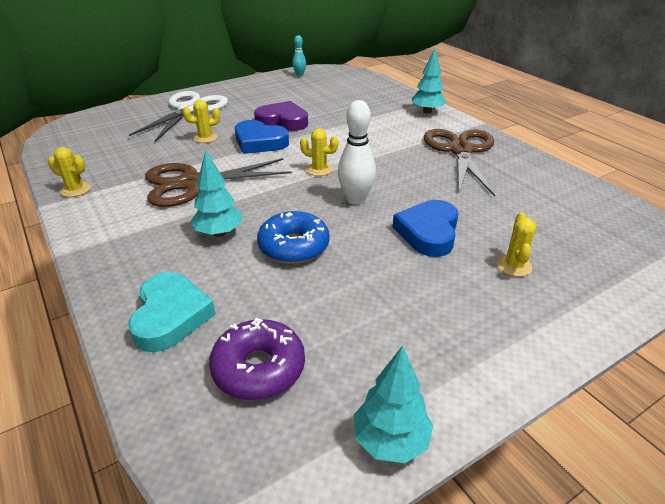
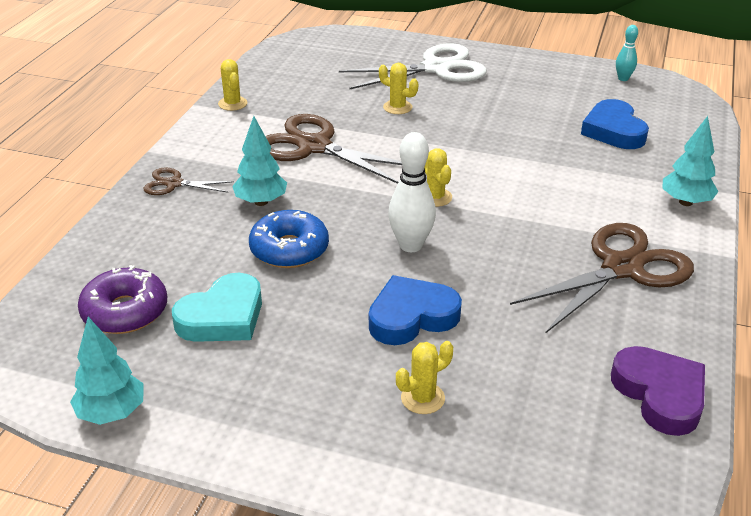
camera: 50 degrees right, 0 degrees up
(126, 262) = (174, 184): none -> brown scissors
(170, 316) = (138, 240): turquoise heart -> turquoise heart (223, 317)
(259, 142) = (435, 138): blue heart -> blue heart (613, 131)
(283, 121) = (498, 127): purple heart -> purple heart (660, 394)

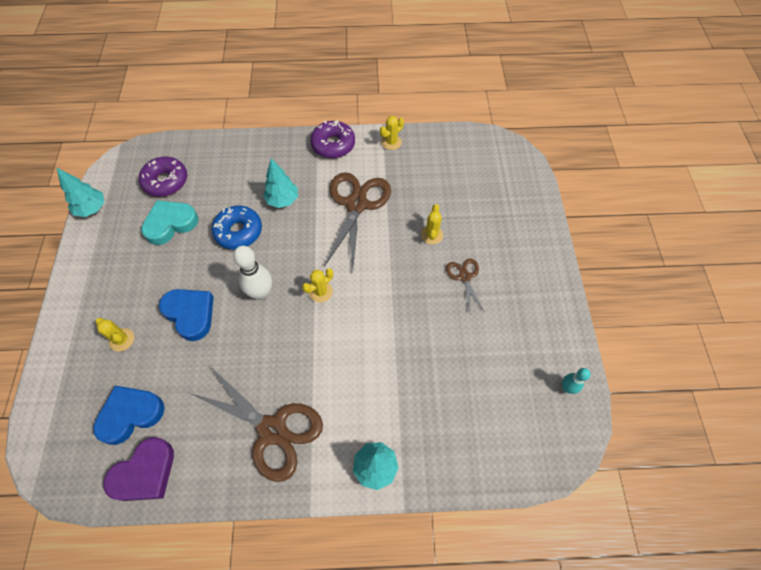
camera: 70 degrees right, 25 degrees up
(174, 184) = (287, 152): brown scissors -> brown scissors (464, 277)
(196, 145) = (333, 145): none -> purple donut
(223, 317) = (170, 224): turquoise heart -> turquoise heart turned 120 degrees clockwise
(436, 68) = (506, 242): white scissors -> none
(613, 131) = (466, 394): blue heart -> blue heart (130, 415)

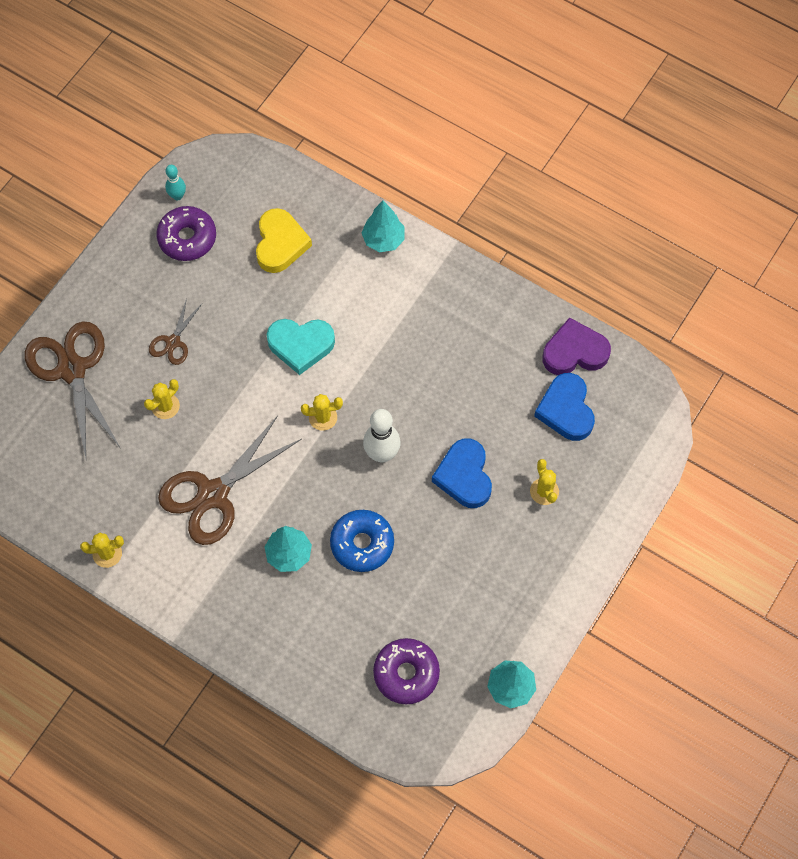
camera: 145 degrees left, 5 degrees up
(130, 415) = (566, 410): blue heart -> blue heart turned 75 degrees clockwise
(170, 224) = (431, 604): turquoise heart -> turquoise heart (301, 345)
(272, 430) = (449, 319): brown scissors -> brown scissors (72, 369)
(333, 145) = (177, 596): purple donut -> purple donut (187, 238)
(455, 403) = (280, 244): none -> yellow heart

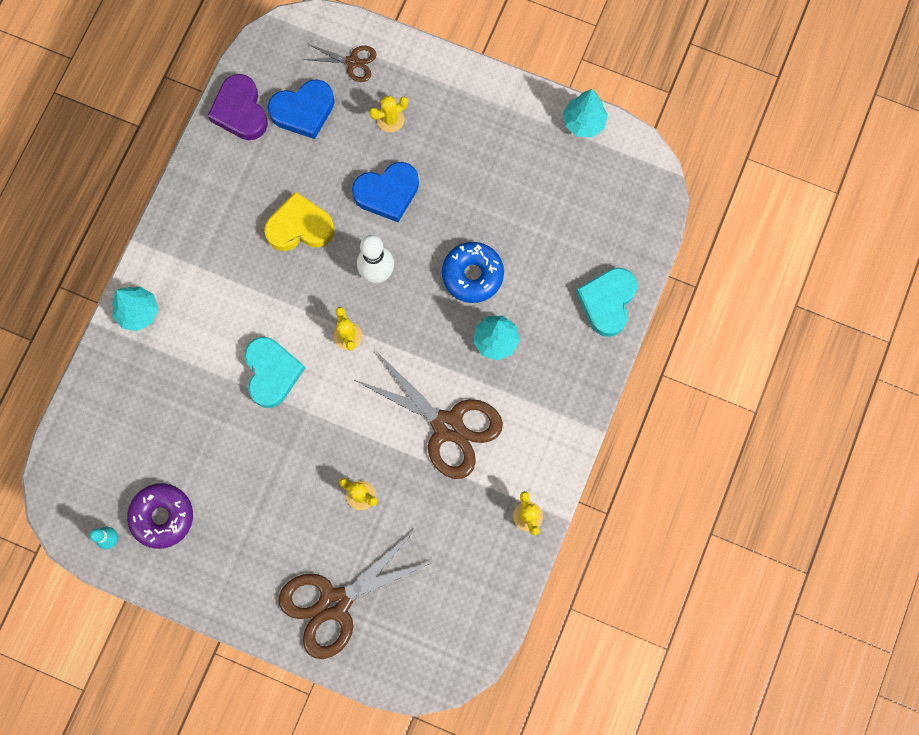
camera: 100 degrees left, 10 degrees up
(173, 342) = (287, 504): brown scissors -> brown scissors (352, 62)
(280, 244) = (157, 417): yellow heart -> yellow heart (300, 227)
(306, 673) = (607, 302): none -> turquoise heart
(406, 673) = (589, 214): purple donut -> none

